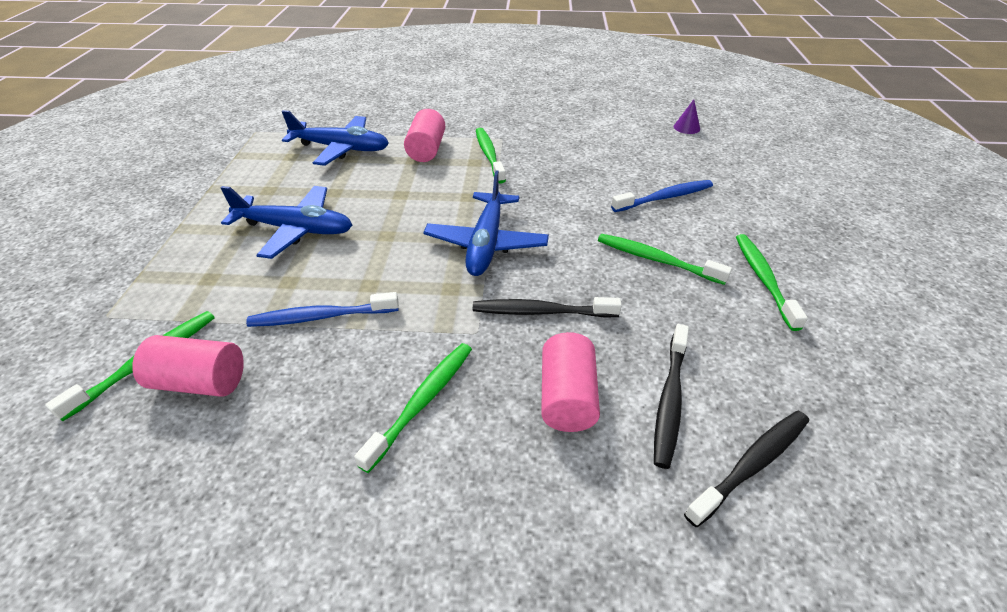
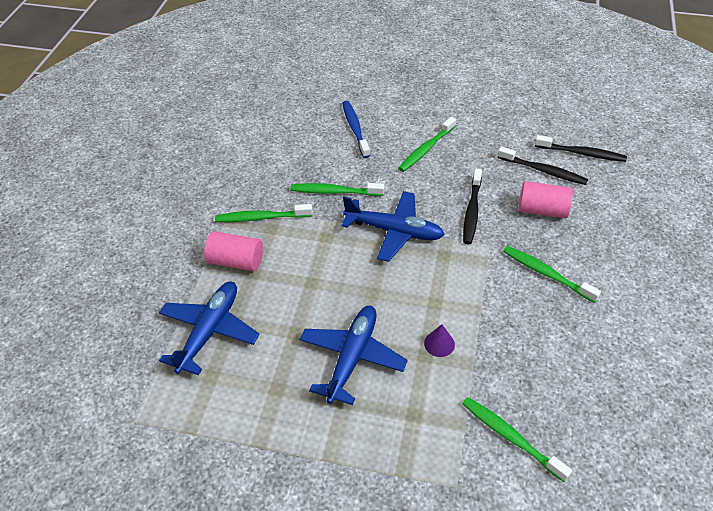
camera: 80 degrees left, 5 degrees up
(200, 381) = (530, 397): pink cylinder -> none
(321, 317) = (468, 330): blue toothbrush -> none
(686, 127) = (256, 93): purple cone -> purple cone (439, 344)
(751, 464) = (582, 153): black toothbrush -> black toothbrush turned 135 degrees clockwise
(763, 279) = (450, 110): green toothbrush -> green toothbrush (334, 192)

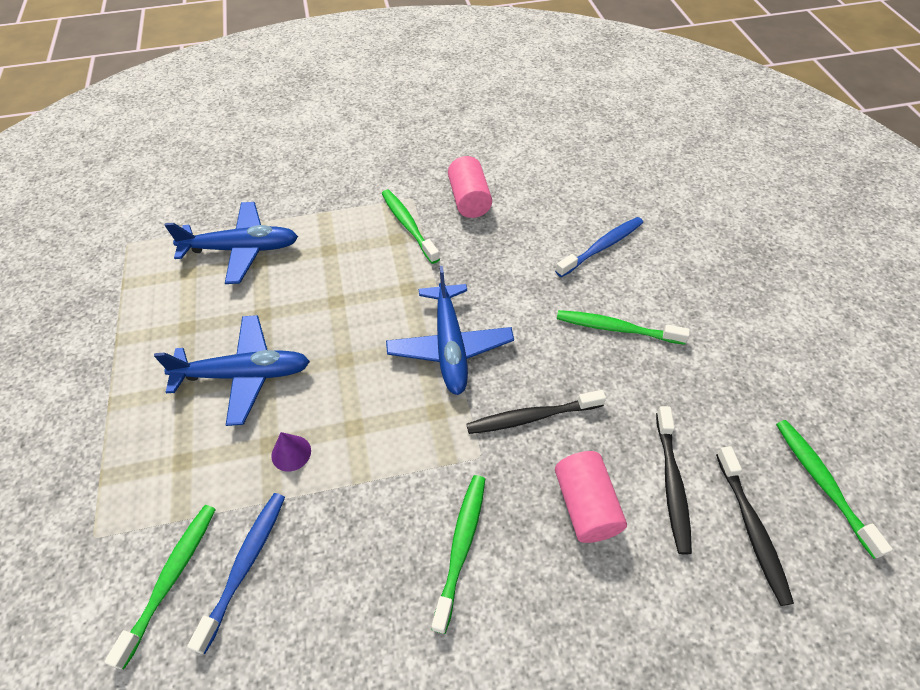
camera: 65 degrees right, 5 degrees up
(236, 261) = (338, 231): pink cylinder -> pink cylinder (469, 200)
(334, 192) = (482, 268): green toothbrush -> green toothbrush (822, 483)
(517, 390) = (245, 565): none -> blue toothbrush

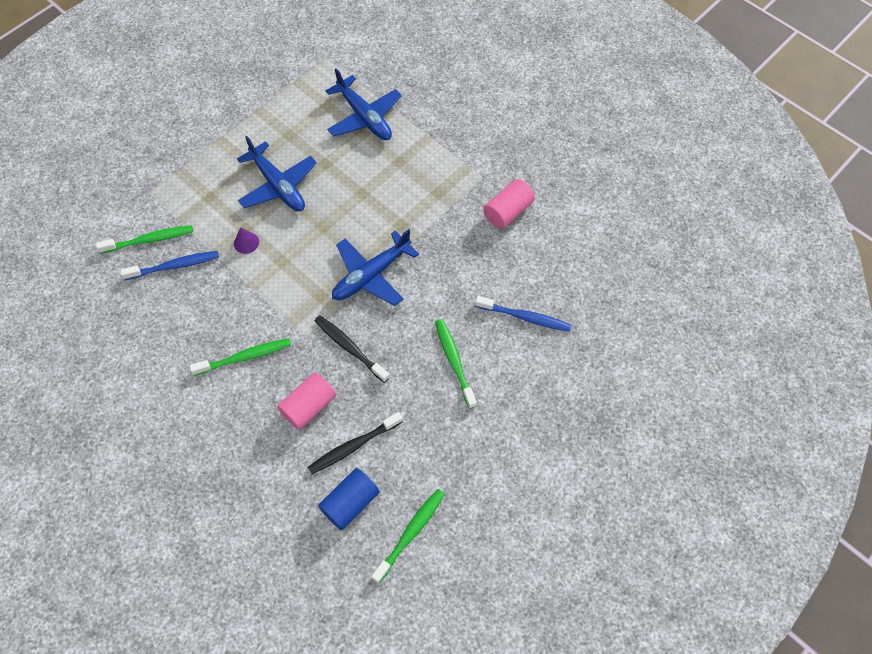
camera: 55 degrees right, 10 degrees up
(408, 225) = (454, 191): green toothbrush -> none
(752, 529) = (350, 503): black toothbrush -> blue cylinder

